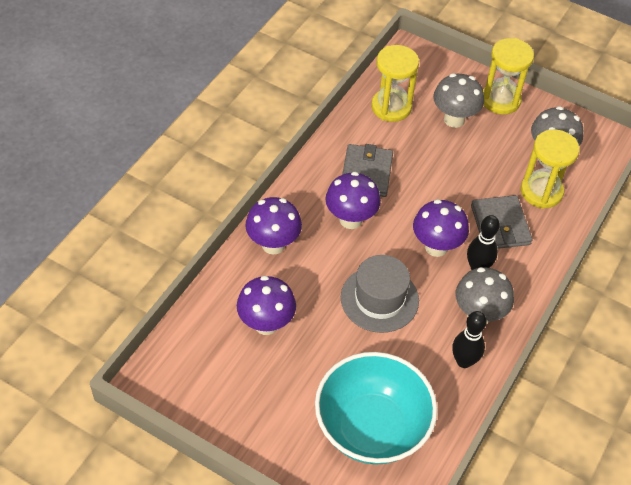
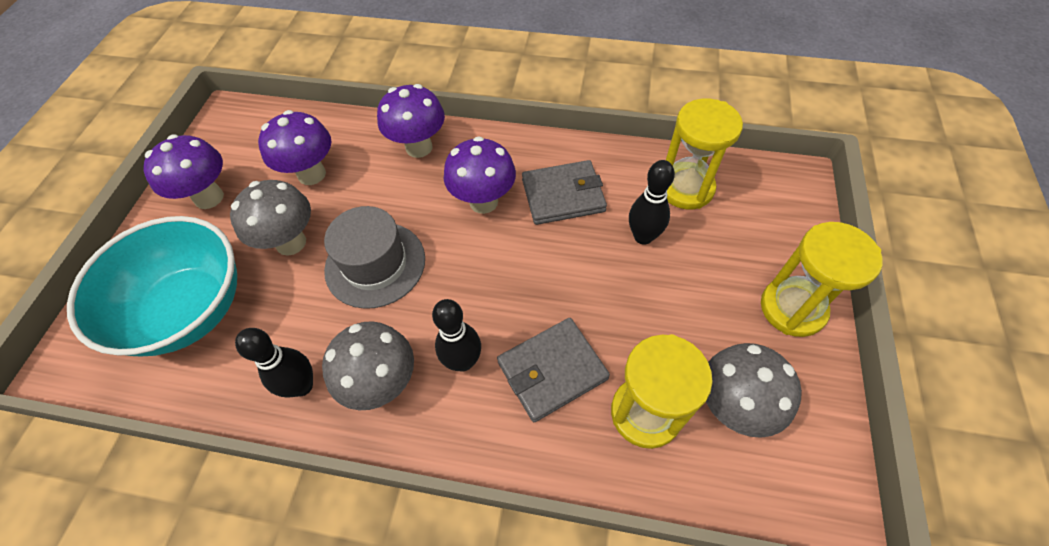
camera: 75 degrees right, 5 degrees up
(421, 144) = (643, 237): none -> black bowling pin
(436, 247) = (479, 301): purple mushroom -> purple mushroom (209, 197)
(454, 119) = (713, 261): grey mushroom -> grey mushroom (291, 242)

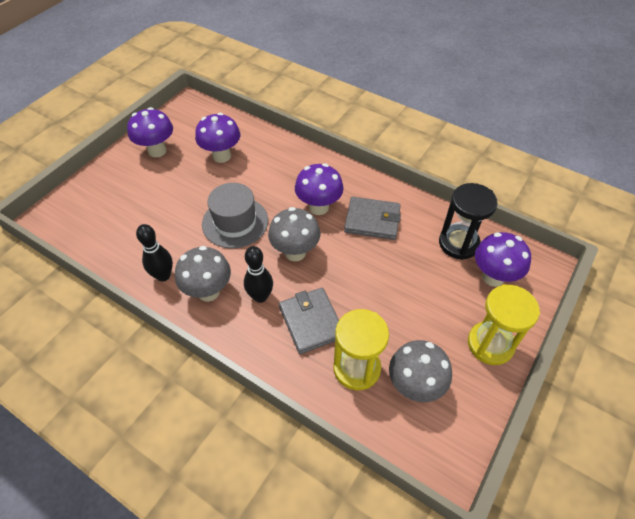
camera: 20 degrees right, 5 degrees down
(189, 310) = (120, 211): turquoise bowl -> none
(291, 242) = (192, 193): grey mushroom -> grey mushroom (295, 252)
(419, 147) = (294, 160): purple mushroom -> purple mushroom (493, 277)
(552, 370) = (311, 322): grey wallet -> grey wallet turned 75 degrees clockwise
(643, 237) = (412, 264): black bowling pin -> none
(685, 188) = (458, 243): yellow hourglass -> black hourglass

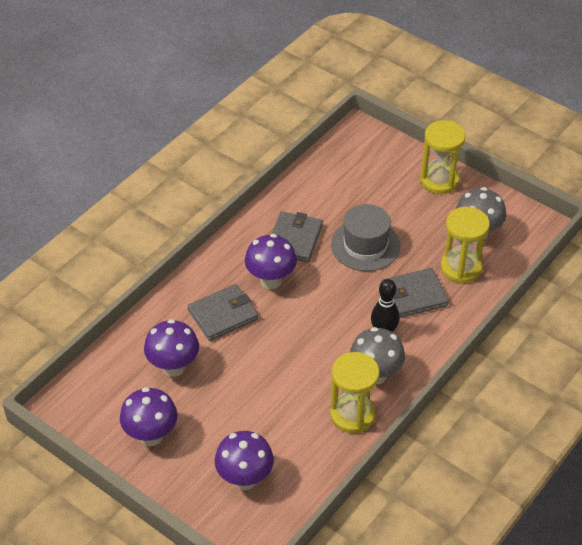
camera: 85 degrees left, 5 degrees down
(163, 276) = (352, 415): black bowling pin -> yellow hourglass
(235, 222) = (284, 353): grey hat -> grey hat (365, 245)
(276, 179) = (223, 315): none -> grey wallet
(295, 252) = (331, 303): grey mushroom -> none
(458, 243) = (330, 180): black hourglass -> none
(493, 277) = (371, 165): purple mushroom -> purple mushroom (245, 479)

